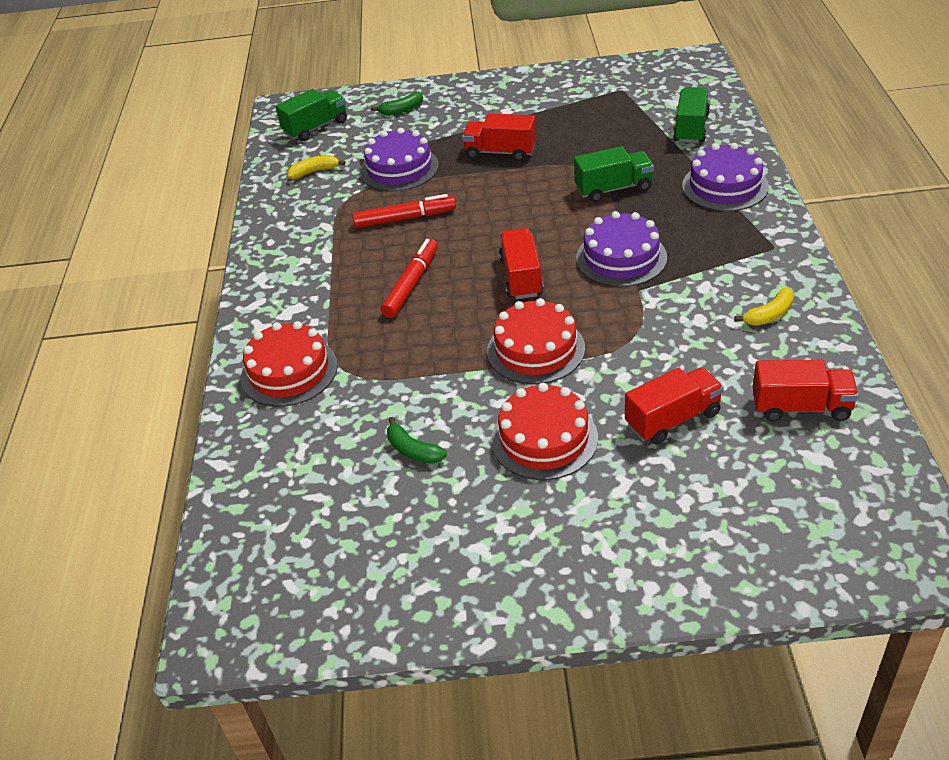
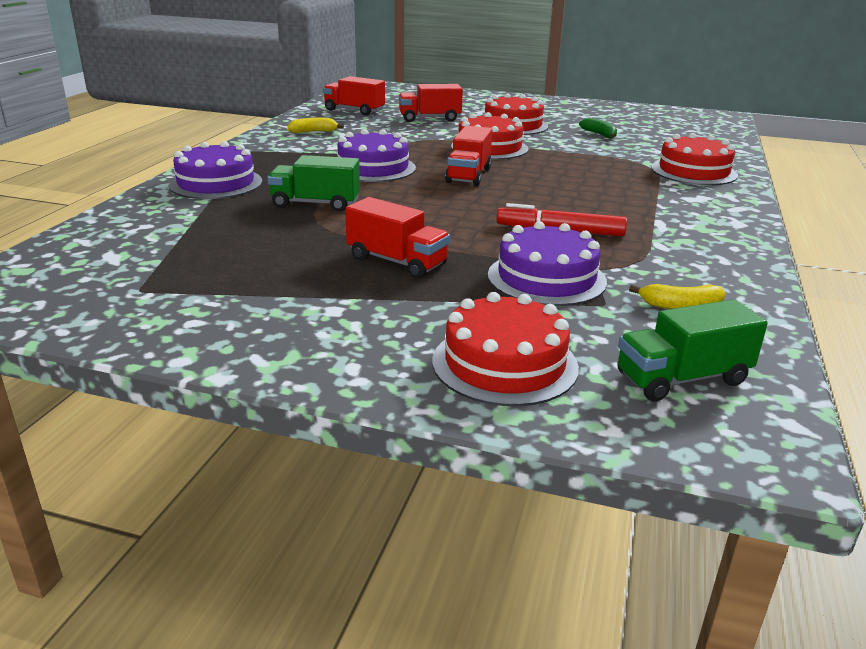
camera: 165 degrees left, 15 degrees down
(401, 110) = (504, 364): green banana -> red cake
(411, 284) = (572, 190): red marker -> none
(691, 128) = (151, 227): green truck -> none

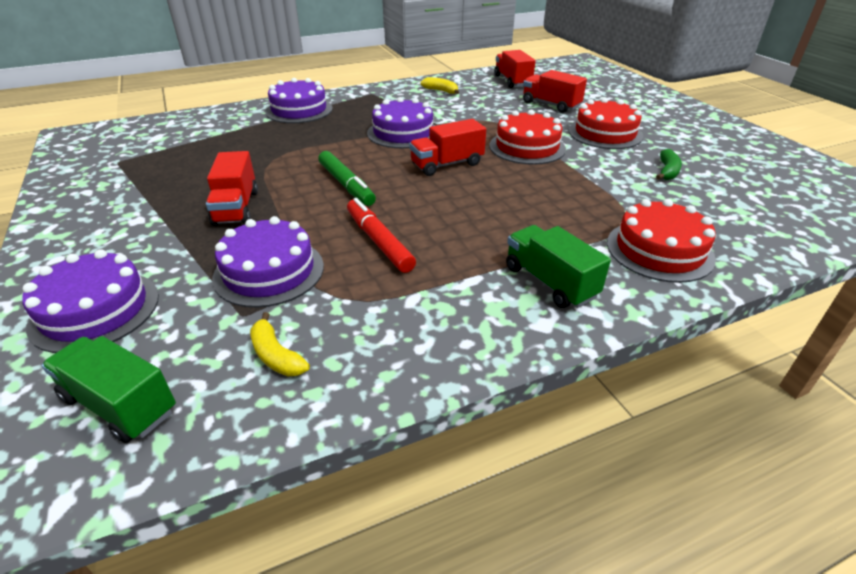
camera: 50 degrees right, 10 degrees up
(315, 204) = (306, 145): green truck -> green truck (550, 282)
(437, 213) = (346, 185): none -> green marker
(504, 364) = (95, 310): red cake -> purple cake

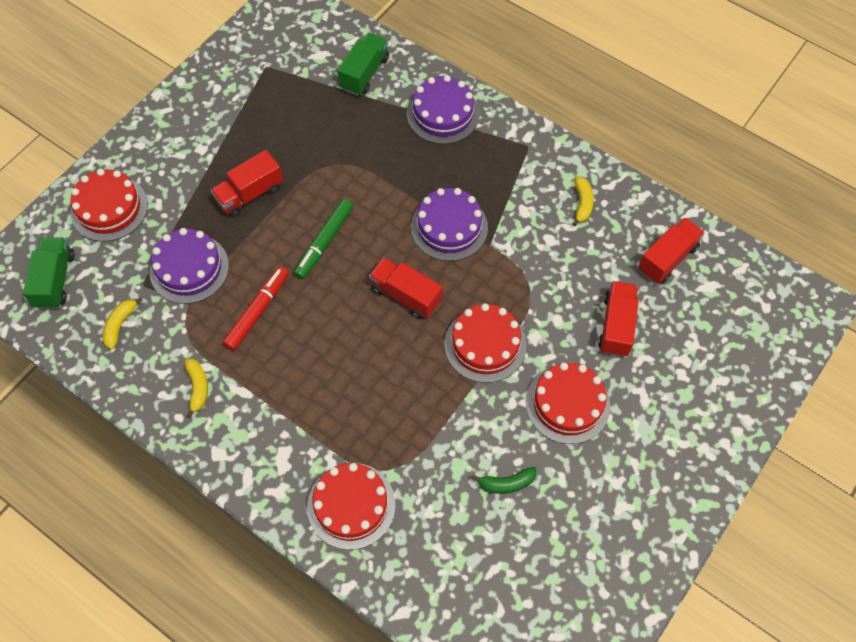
camera: 60 degrees right, 25 degrees up
(95, 310) = (109, 208): purple cake -> red cake
(437, 313) = (198, 388): none -> yellow banana
(550, 282) = (267, 442): green truck -> green truck (364, 73)

